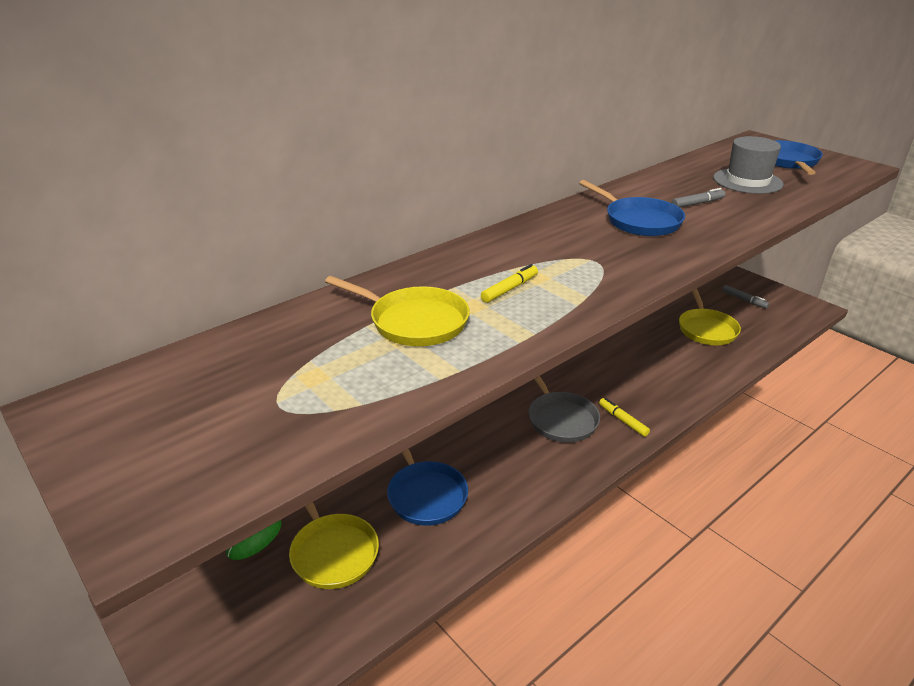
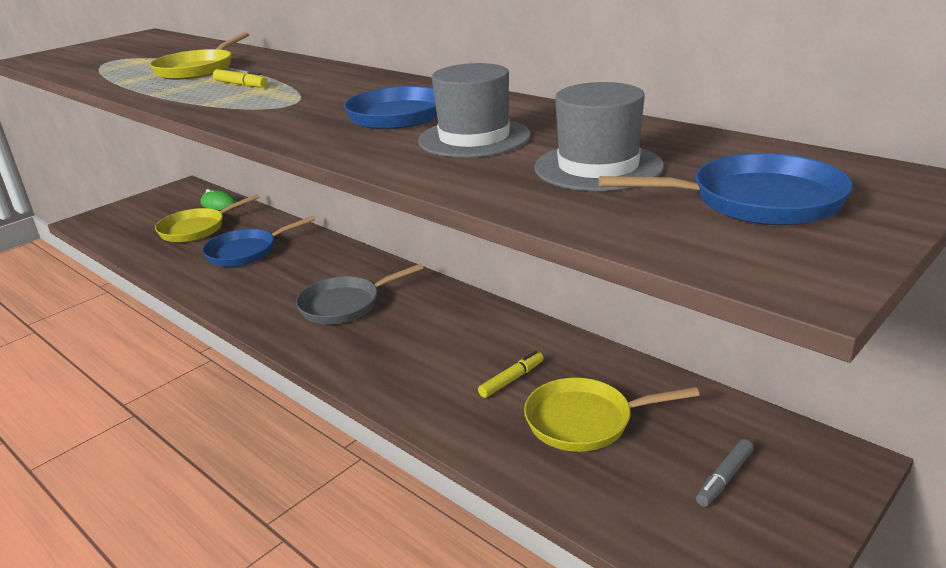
camera: 85 degrees right, 5 degrees down
(623, 420) = (339, 343): yellow marker -> yellow marker (512, 379)
(697, 203) = (474, 138): grey marker -> grey hat

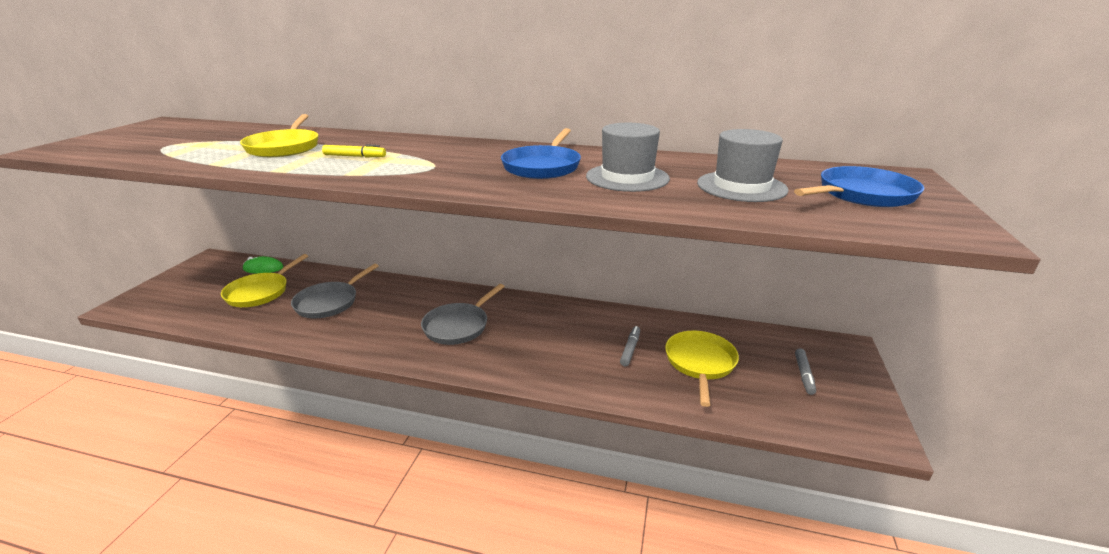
camera: 30 degrees left, 0 degrees up
(246, 252) = (330, 302): blue pan -> grey pan
(512, 379) = (630, 349): yellow marker -> grey marker
(585, 421) = (700, 363): yellow pan -> yellow pan turned 135 degrees clockwise

